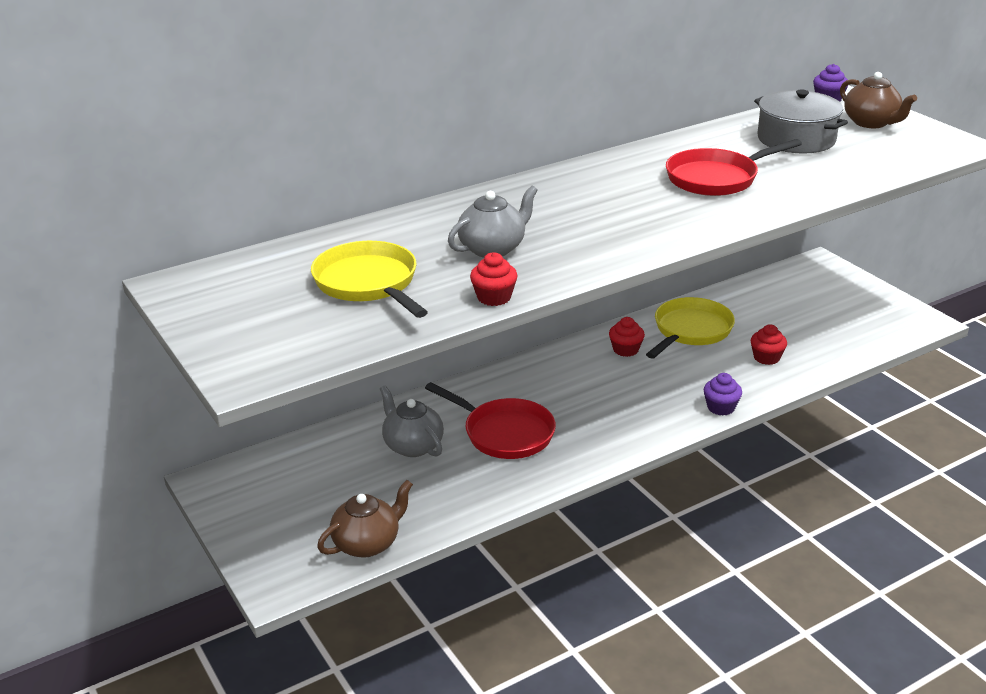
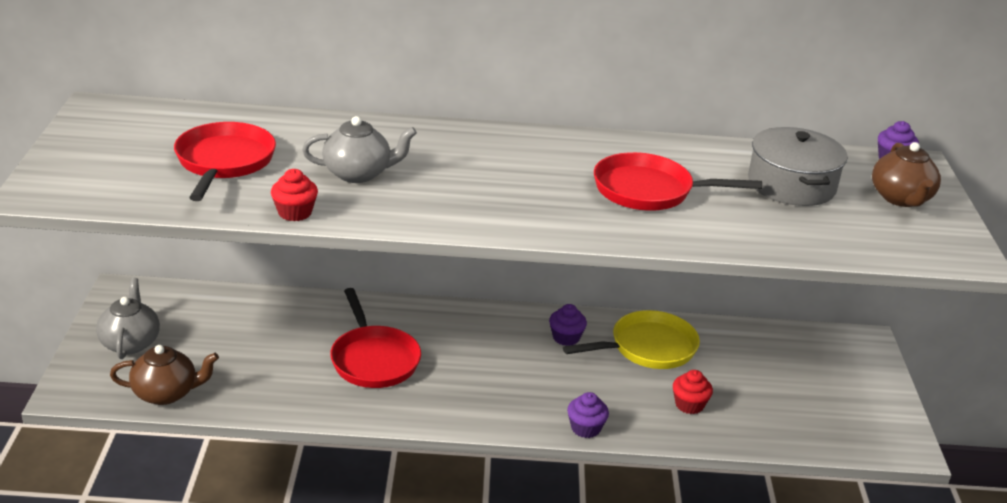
camera: 30 degrees right, 0 degrees up
(369, 283) = (224, 162): yellow pan -> red pan
(412, 445) = (292, 335): grey teapot -> grey teapot (130, 343)
(625, 350) = (566, 338): red cupcake -> purple cupcake

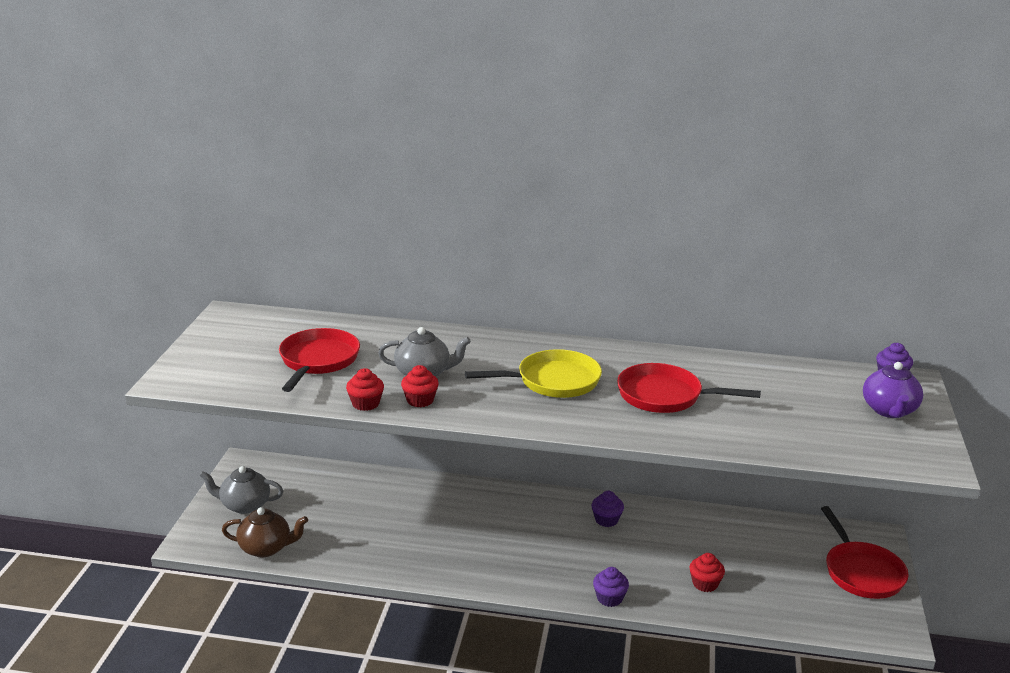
camera: 10 degrees right, 5 degrees down
(130, 343) = (244, 505): grey teapot -> grey teapot turned 90 degrees counterclockwise
(361, 206) = (420, 400): none -> red cupcake
(373, 359) = (439, 529): red pan -> red pan (861, 572)
(648, 348) = (677, 532): yellow pan -> yellow pan (553, 381)
(791, 185) = (792, 395): grey pot -> none
(901, 198) = (889, 410): brown teapot -> purple teapot

